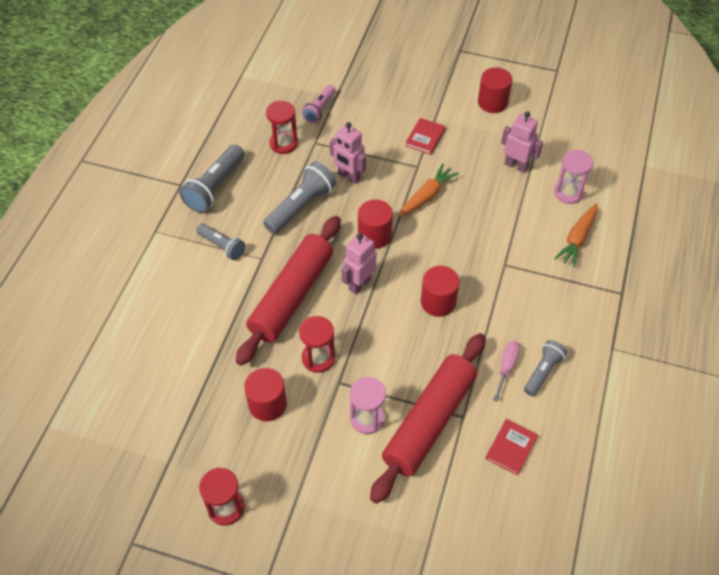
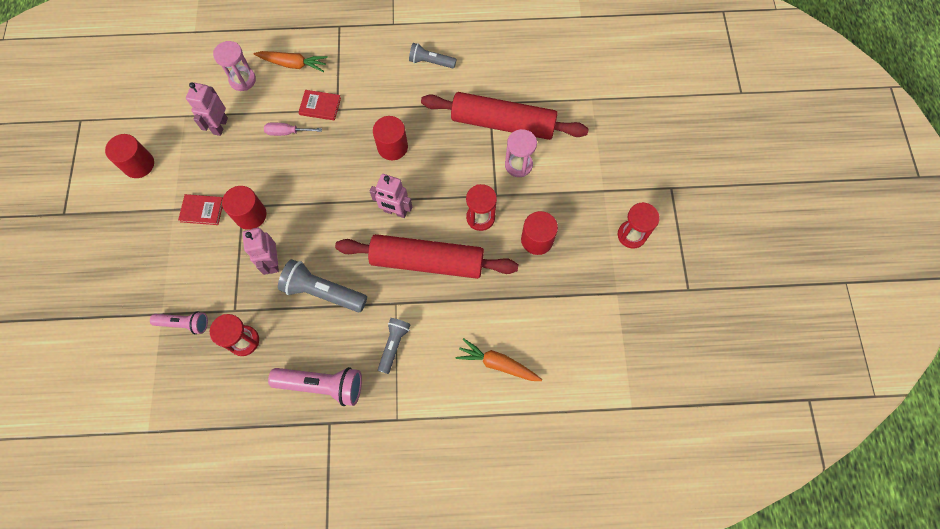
camera: 110 degrees left, 15 degrees up
(215, 187) = (322, 385): grey flashlight -> pink flashlight
(349, 176) = (272, 262): pink robot -> pink robot turned 150 degrees clockwise
(374, 235) = (338, 216): red cylinder -> red cylinder (250, 215)
(427, 195) = (277, 188): orange carrot -> orange carrot (497, 363)
(506, 367) = (436, 85): pink screwdriver -> pink screwdriver (287, 132)
(511, 448) = (501, 68): red book -> red book (320, 106)

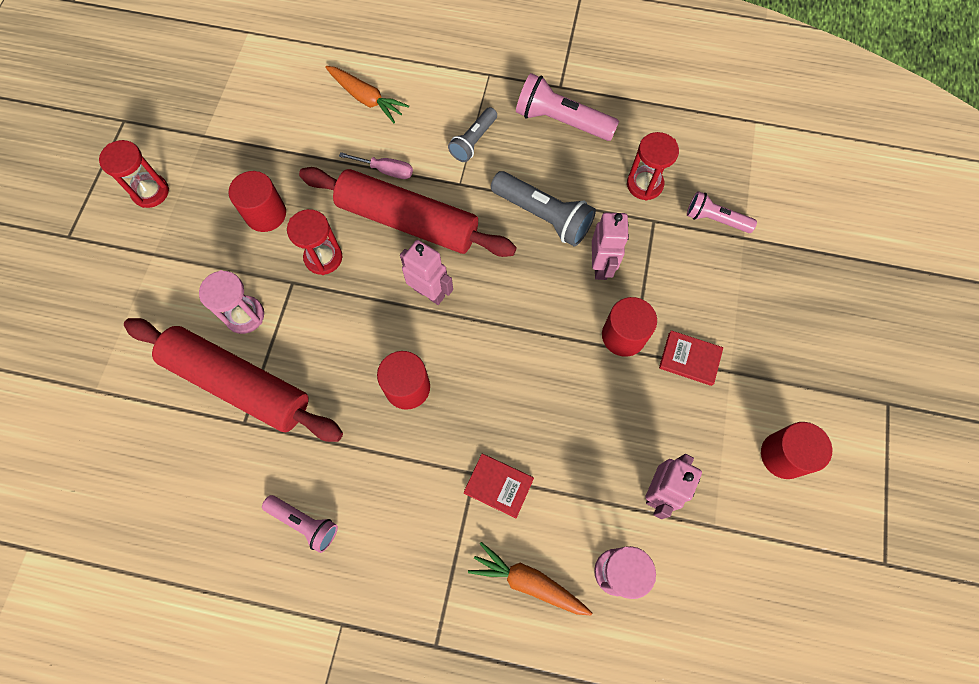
camera: 165 degrees left, 0 degrees up
(287, 132) = (556, 452): pink screwdriver -> pink screwdriver (386, 170)
(431, 62) = (305, 523): grey flashlight -> pink flashlight

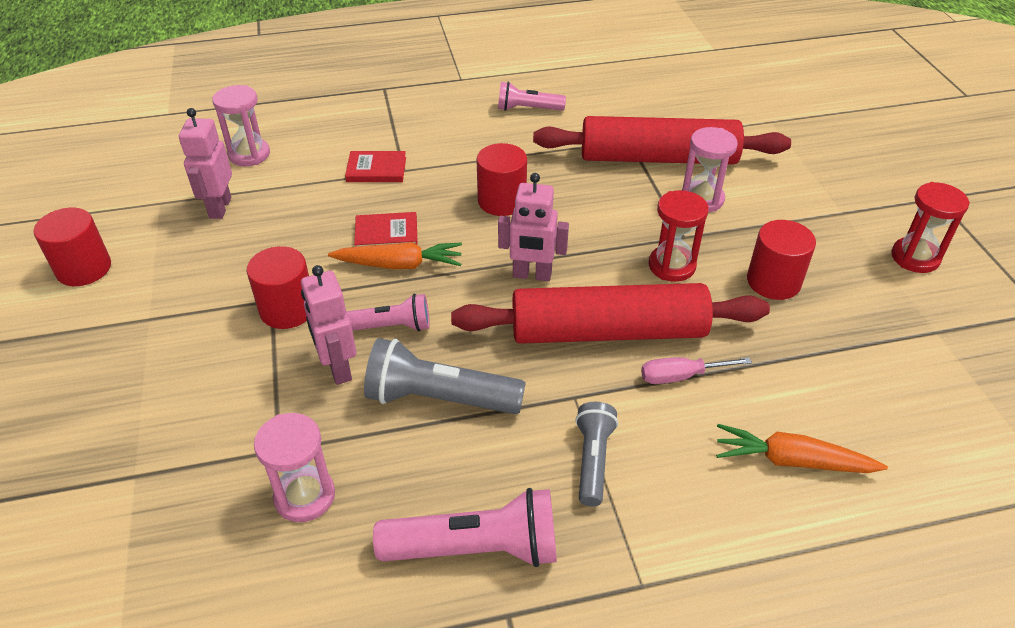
camera: 155 degrees right, 25 degrees down
(528, 582) = (325, 131): orange carrot -> orange carrot (400, 264)
(644, 184) = (305, 496): red hourglass -> pink hourglass
(689, 359) = (201, 314): red book -> red book (386, 234)
(715, 219) = (182, 485): pink flashlight -> pink flashlight (390, 326)

